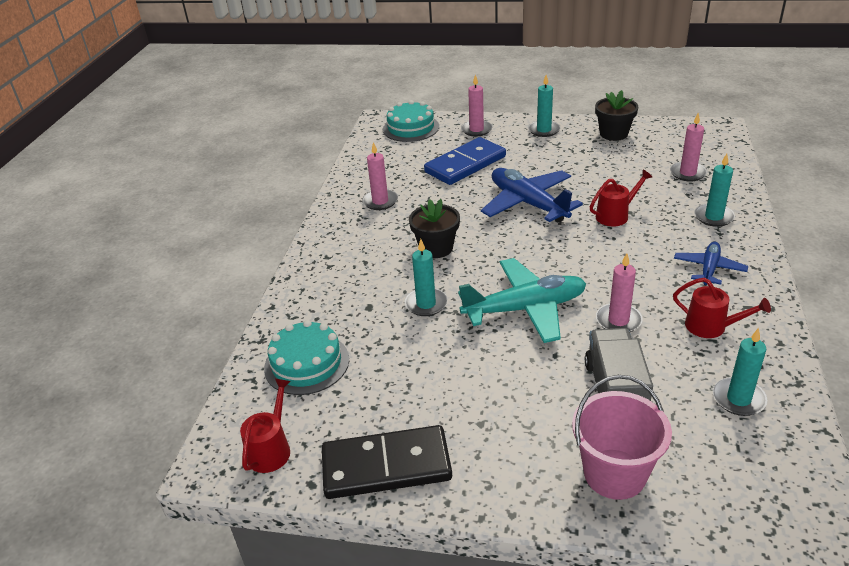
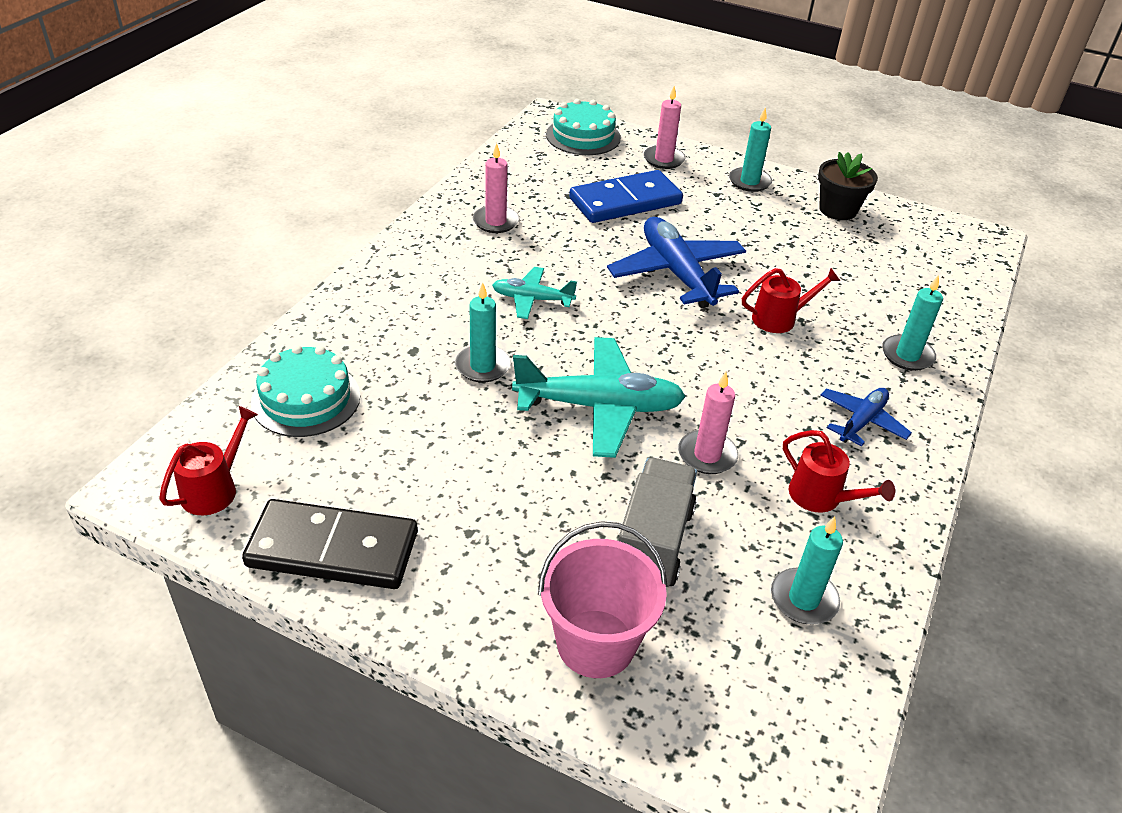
camera: 10 degrees right, 5 degrees up
(436, 248) = (532, 299): black flower pot -> turquoise plane
(687, 173) = (906, 288): pink candle -> none

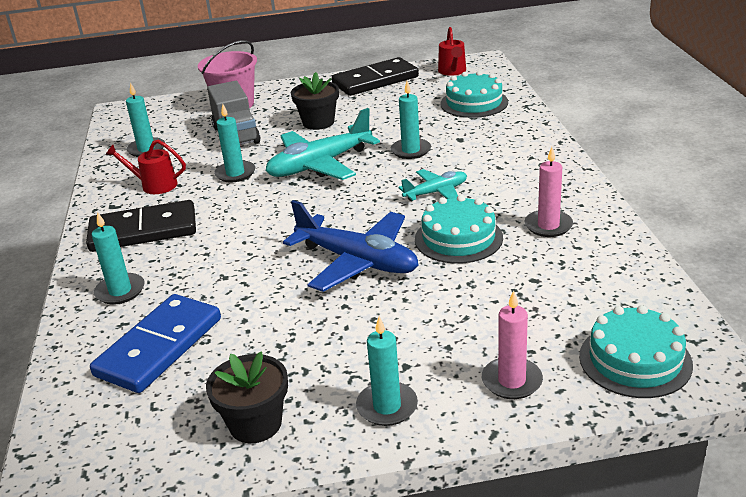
camera: 150 degrees right, 10 degrees down
(522, 494) = (318, 122): none -> black flower pot
(575, 249) = (458, 238): none -> turquoise cake
(625, 201) = (479, 303): blue domino -> blue domino (159, 347)
(707, 455) = (235, 173): pink candle -> turquoise candle
(780, 318) = (243, 268): red watering can -> none
(861, 421) = (143, 231): blue plane -> black domino

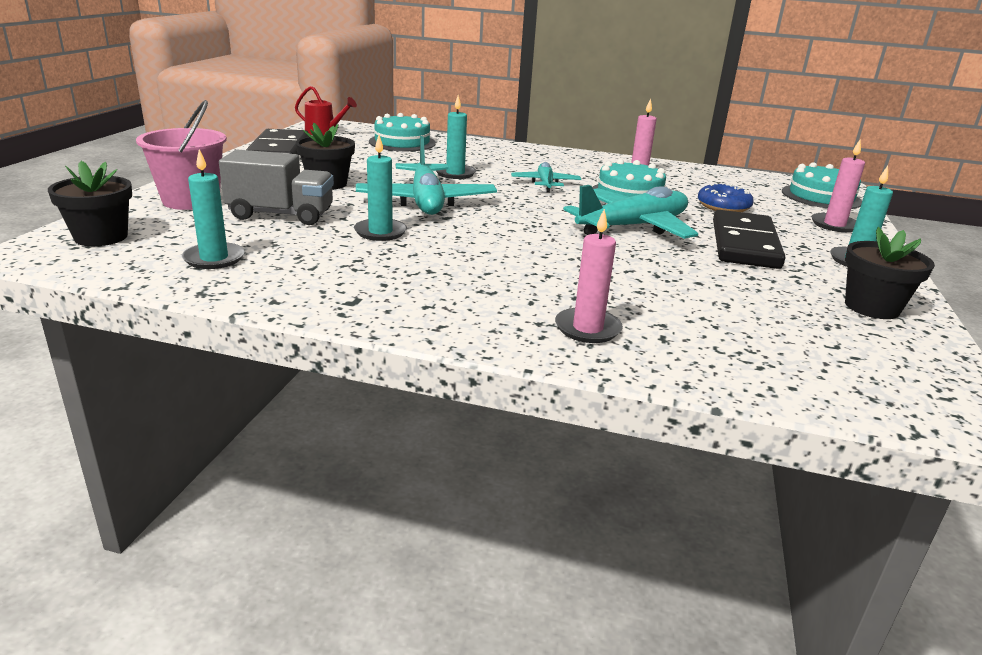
camera: 70 degrees left, 5 degrees down
(120, 291) = (587, 328): turquoise candle -> pink candle
(143, 231) = (451, 295): black domino -> black domino (745, 244)
(153, 113) = (101, 237): none -> black flower pot
(154, 185) = (335, 271): red watering can -> none
(159, 347) = (724, 326): blue domino -> none
(357, 261) = (633, 227): blue plane -> turquoise plane
(489, 297) = (723, 206): none -> blue donut

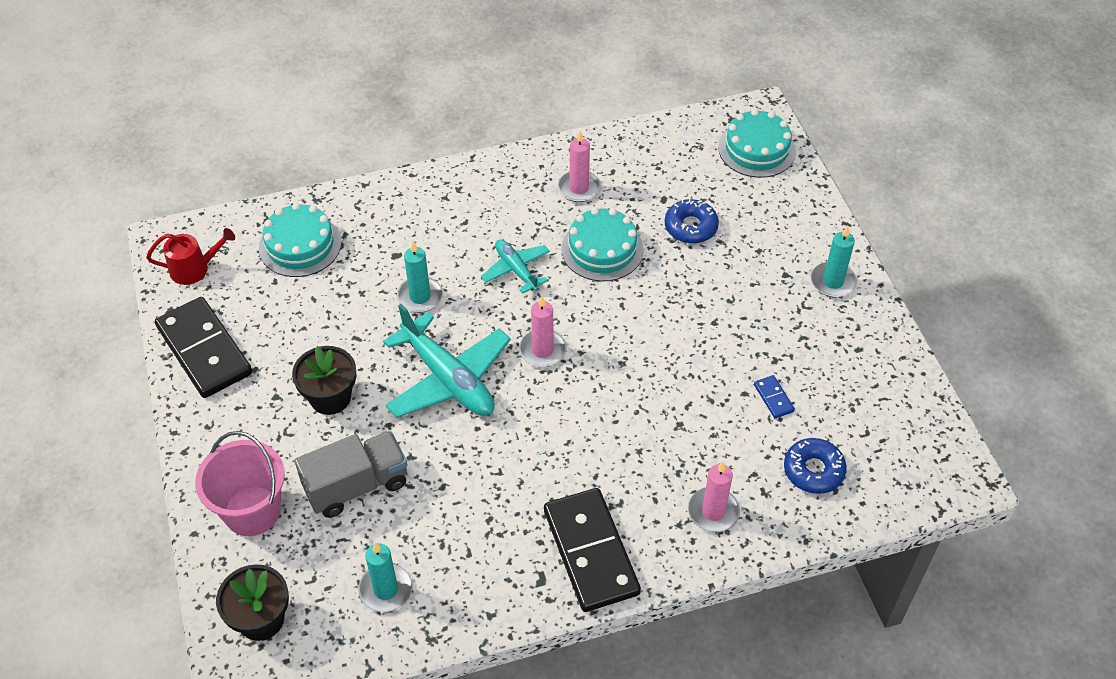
camera: 30 degrees left, 25 degrees up
(380, 232) = (464, 463): turquoise candle -> none
(633, 227) = (645, 320): turquoise plane -> none
(730, 293) = (773, 398): none -> blue domino
(741, 345) = (813, 470): none -> blue donut
(745, 244) = (744, 301): black domino -> black domino (591, 552)
(834, 225) = (791, 213): pink candle -> pink candle (542, 350)
(872, 307) = (868, 359): black flower pot -> none

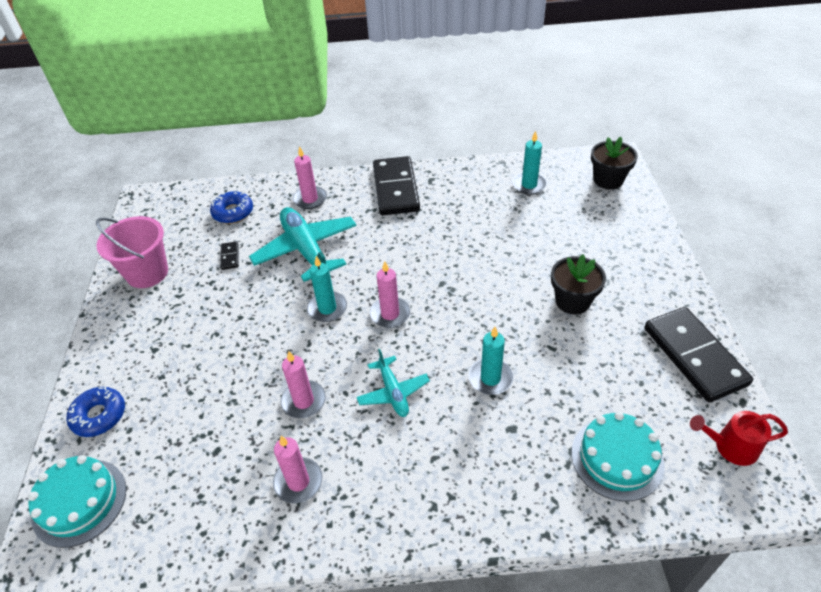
camera: 165 degrees left, 5 degrees down
(252, 511) = (624, 234): pink bucket -> pink bucket (147, 273)
(356, 485) = (549, 240): grey truck -> none
(448, 379) = (473, 302): turquoise plane -> turquoise plane (306, 250)
(602, 249) = (303, 401): turquoise cake -> pink candle
(690, 227) = (207, 412): blue donut -> blue donut (99, 416)
(773, 398) = (230, 257): blue domino -> black domino
(832, 282) = (120, 337): turquoise candle -> turquoise candle (327, 308)

